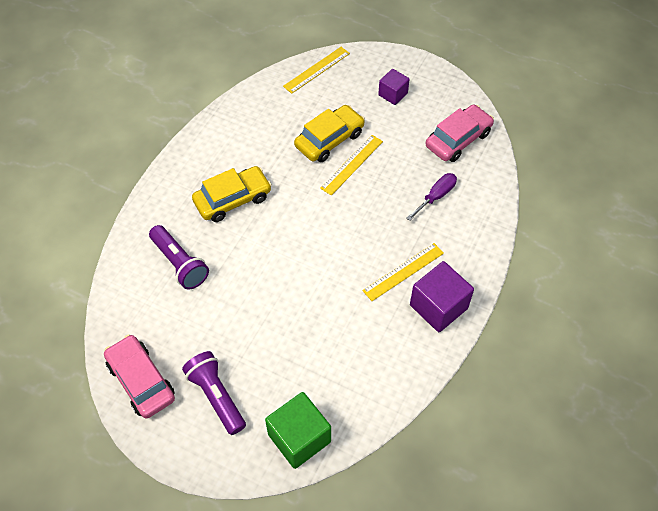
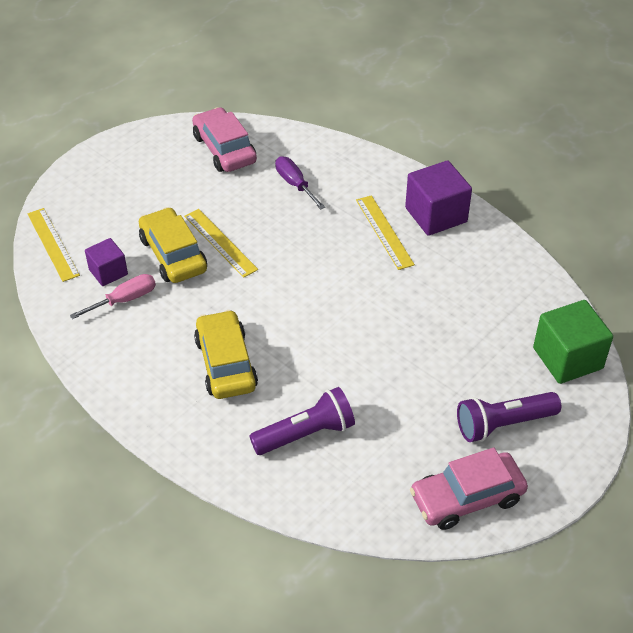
camera: 75 degrees left, 10 degrees down
(276, 125) = (124, 300): none -> pink screwdriver
(393, 94) = (131, 185): purple cube -> purple cube (108, 272)

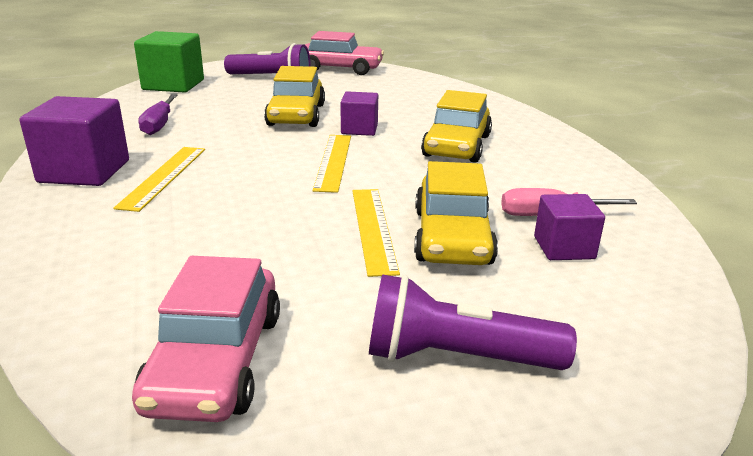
camera: 150 degrees left, 20 degrees down
(53, 244) = (659, 313): yellow ruler -> yellow ruler (333, 161)
(295, 184) = (183, 256): purple screwdriver -> purple screwdriver (159, 125)
(306, 434) = (420, 105): purple flashlight -> purple flashlight (456, 357)
(320, 354) = (359, 129): none -> purple cube
(393, 354) = (296, 115): none -> yellow car

